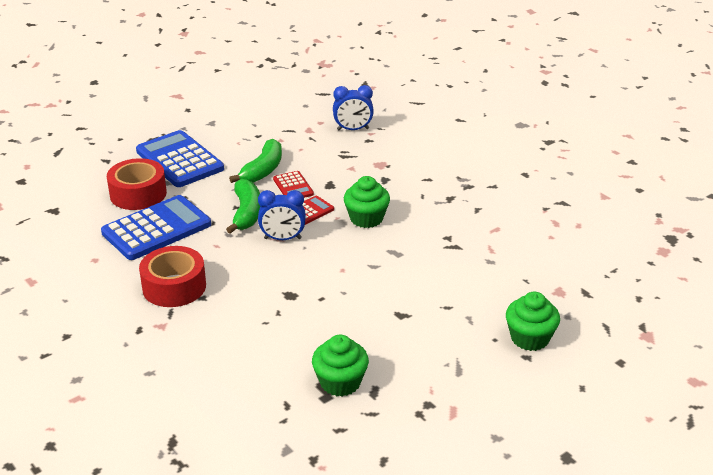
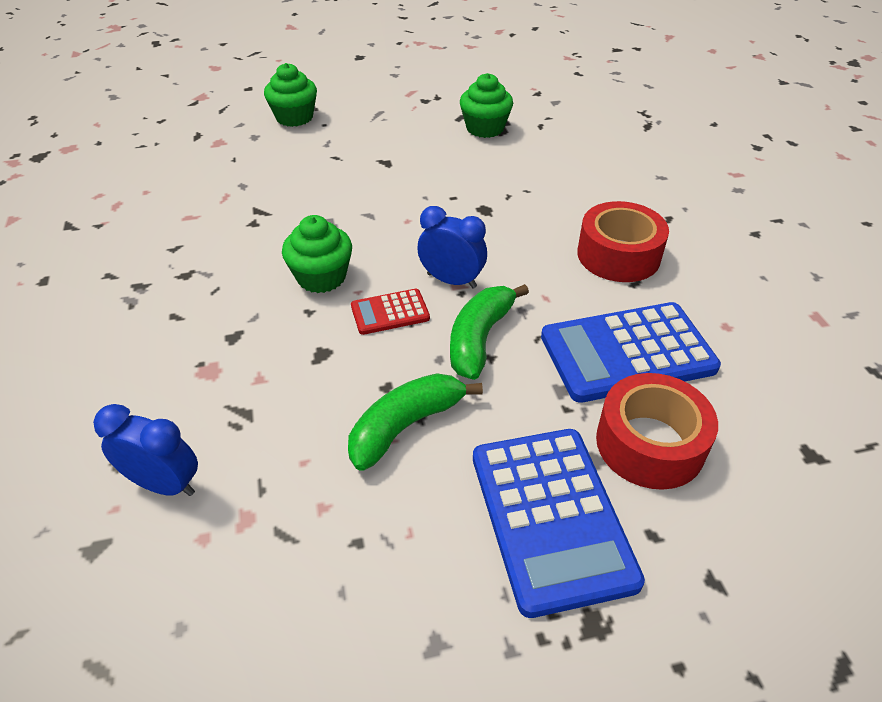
camera: 155 degrees left, 10 degrees up
(293, 187) = (379, 369): red calculator -> none

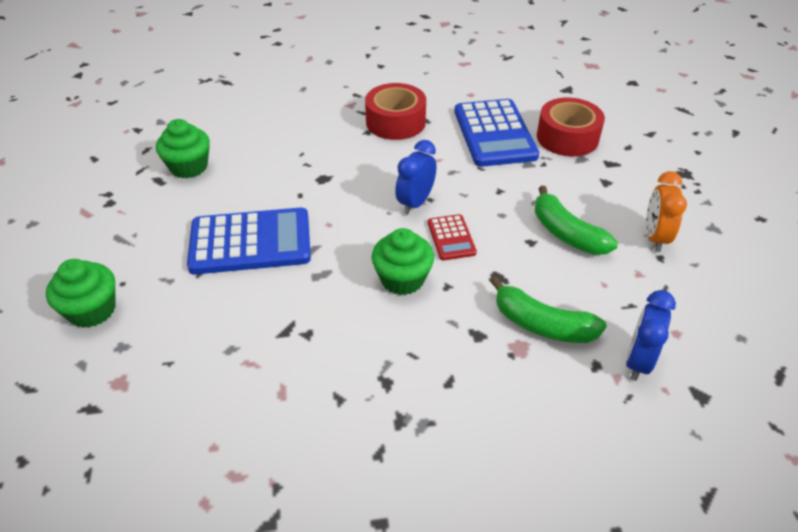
camera: 85 degrees left, 0 degrees up
(403, 541) = (655, 237): none -> orange clock
(479, 338) = (481, 194): green banana -> green banana (542, 325)
(551, 517) = (625, 179): blue calculator -> blue calculator (250, 242)

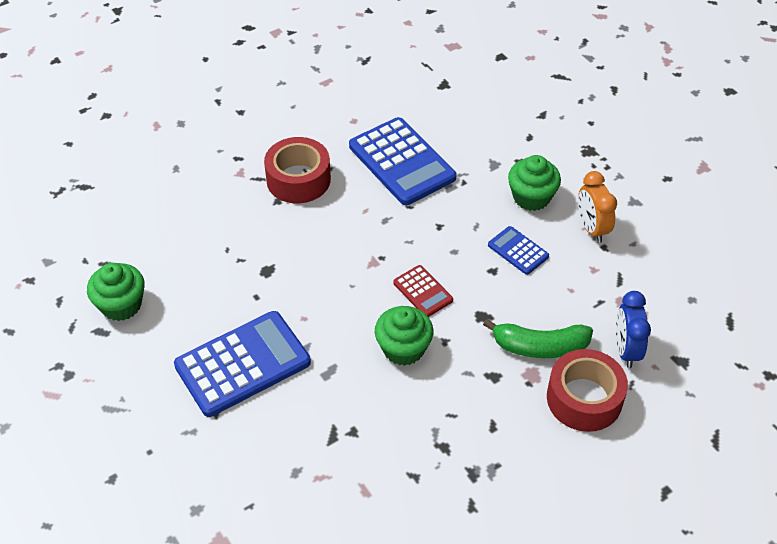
camera: 25 degrees left, 5 degrees up
(92, 310) = (141, 488): green cupcake -> green cupcake (531, 197)
(415, 203) = (370, 266): blue clock -> none
(566, 233) = (518, 251): green banana -> blue calculator
(567, 137) = (471, 144): red tape -> red tape (584, 399)

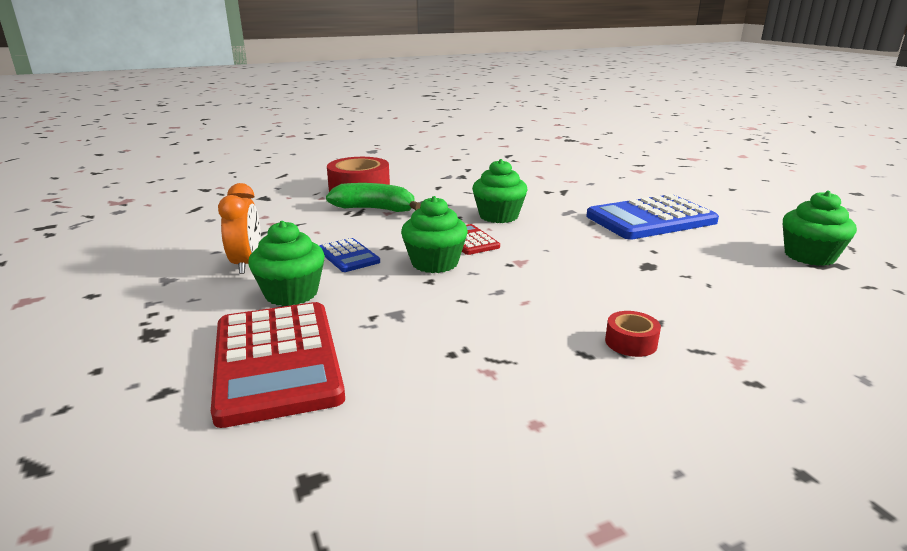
camera: 170 degrees left, 25 degrees down
(298, 179) = (631, 342): red tape -> red tape, size x0.48
(401, 162) = (458, 347): blue calculator -> none
(443, 250) = (434, 263): none -> green cupcake
(499, 139) = (276, 361): none -> red calculator
(626, 350) = (303, 203): blue clock -> none

